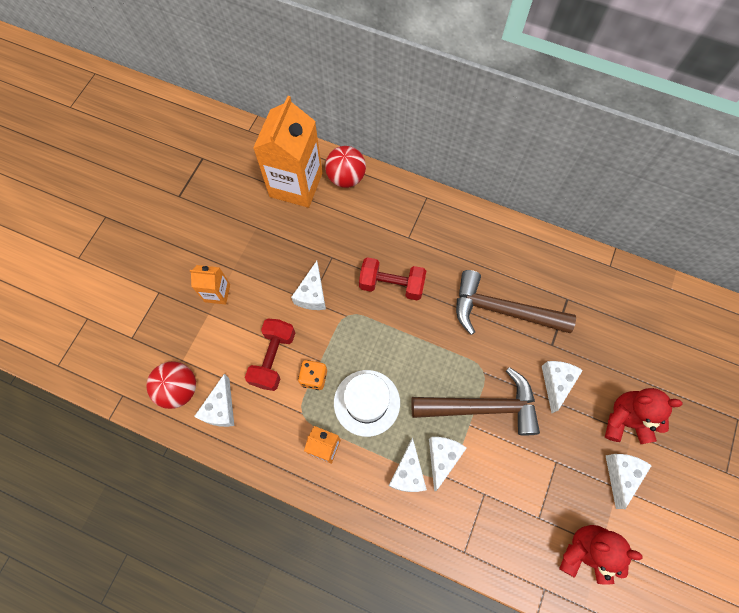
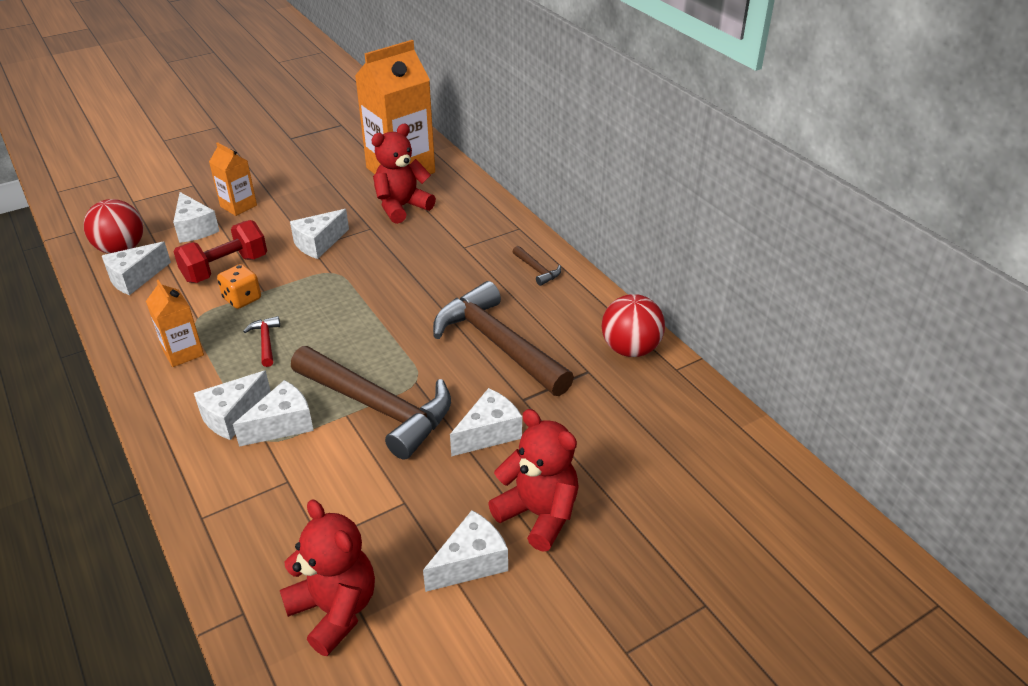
camera: 35 degrees right, 30 degrees down
(210, 335) = (195, 229): none -> white cheese
(333, 223) = (402, 207): none -> red teddy bear
(346, 178) = (454, 184): red ball -> red ball (630, 349)
(367, 402) = (266, 341): white hat -> red hammer
(391, 285) = (403, 271): red dumbbell -> none
(470, 231) = (537, 270): none -> brown hammer

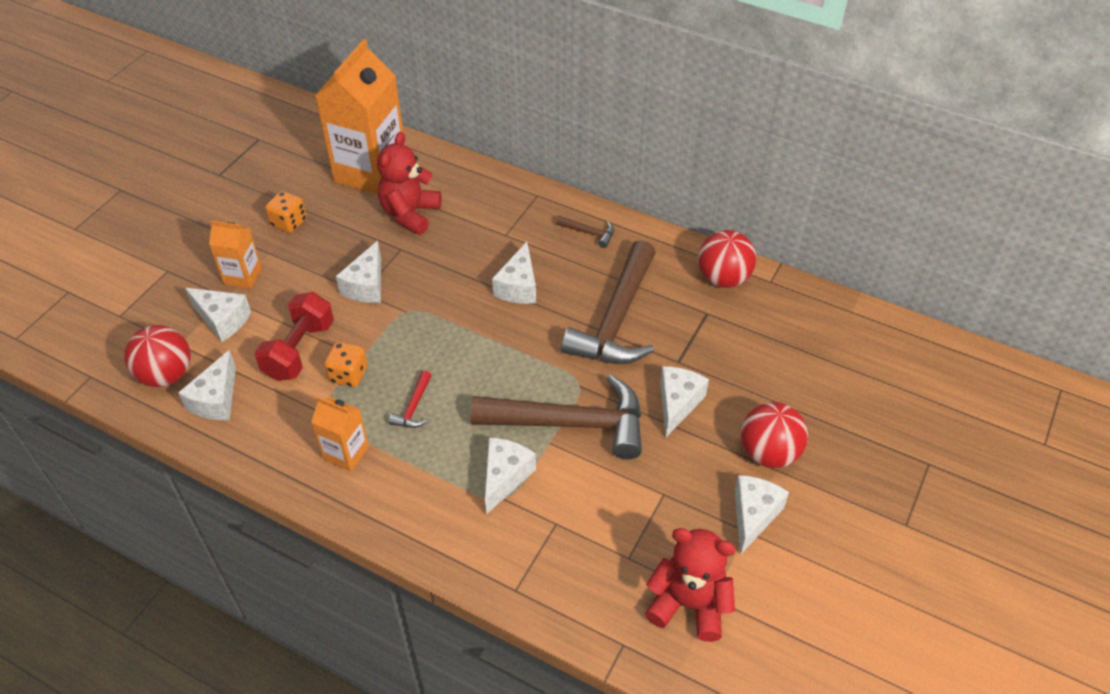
camera: 30 degrees left, 10 degrees up
(232, 416) = (453, 490): white cheese -> white cheese (518, 287)
(266, 341) = (413, 407): red hammer -> red hammer turned 120 degrees counterclockwise
(306, 183) = (289, 223): none -> orange dice
(498, 344) = (616, 319): brown hammer -> brown hammer turned 90 degrees counterclockwise
(538, 514) = (768, 453): red teddy bear -> red ball

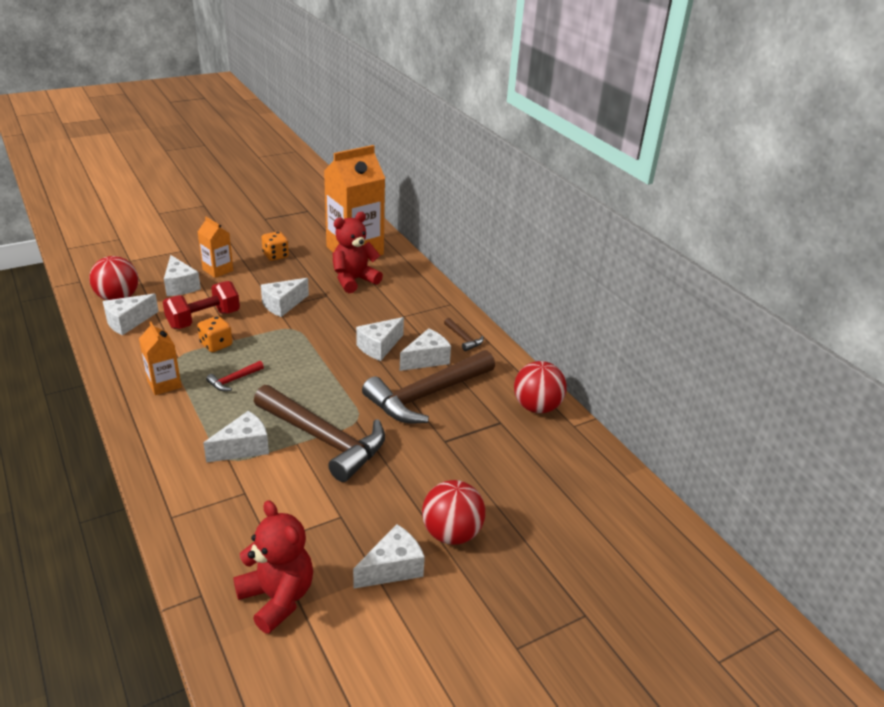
camera: 30 degrees right, 15 degrees down
(677, 404) = (414, 466): white cheese -> white cheese (426, 359)

